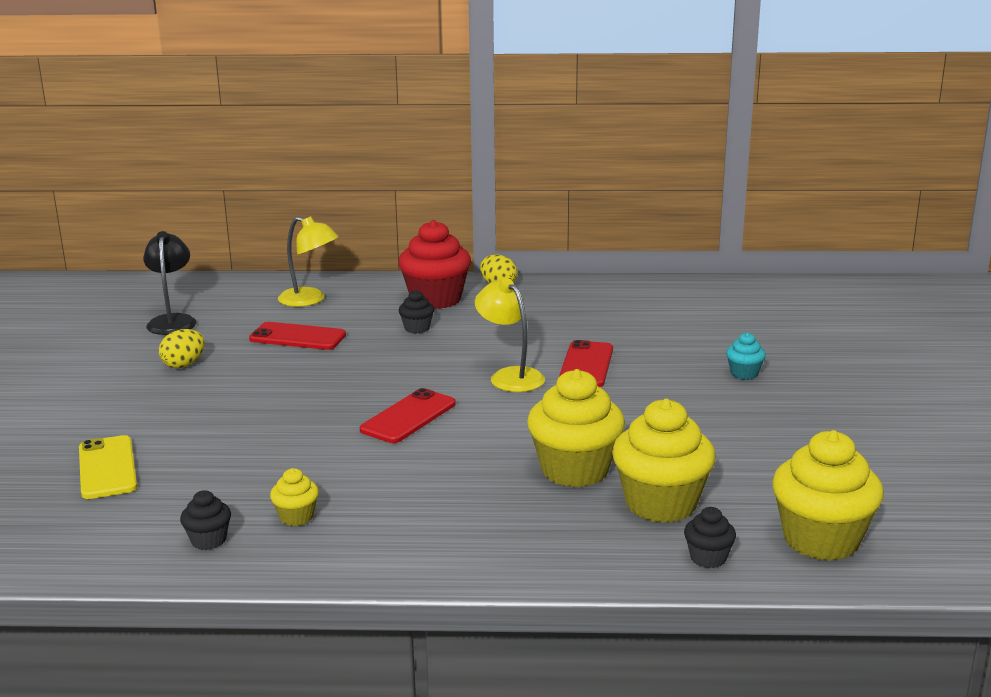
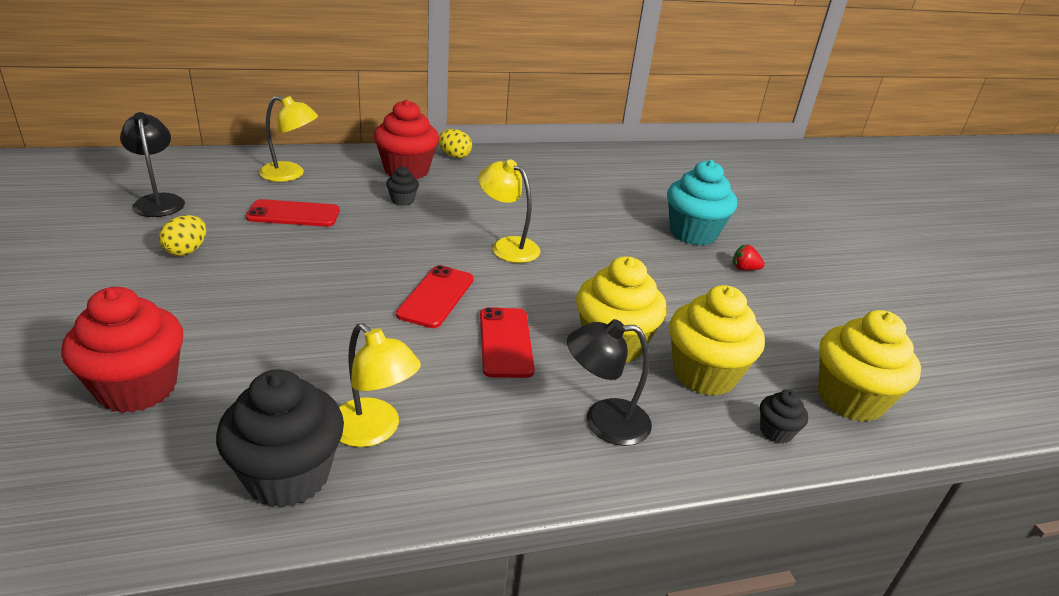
camera: 20 degrees left, 10 degrees up
(107, 468) = (137, 388): yellow phone -> red cupcake
(208, 540) = (288, 476): black cupcake -> black cupcake, size x2.13
(296, 517) = (374, 431): yellow cupcake -> yellow lamp
(523, 531) = (603, 421): none -> black lamp
(586, 365) = (565, 231): red phone -> red phone (505, 342)
(744, 374) = (693, 233): turquoise cupcake -> turquoise cupcake, size x2.13
(784, 412) = (744, 269): none -> red strawberry

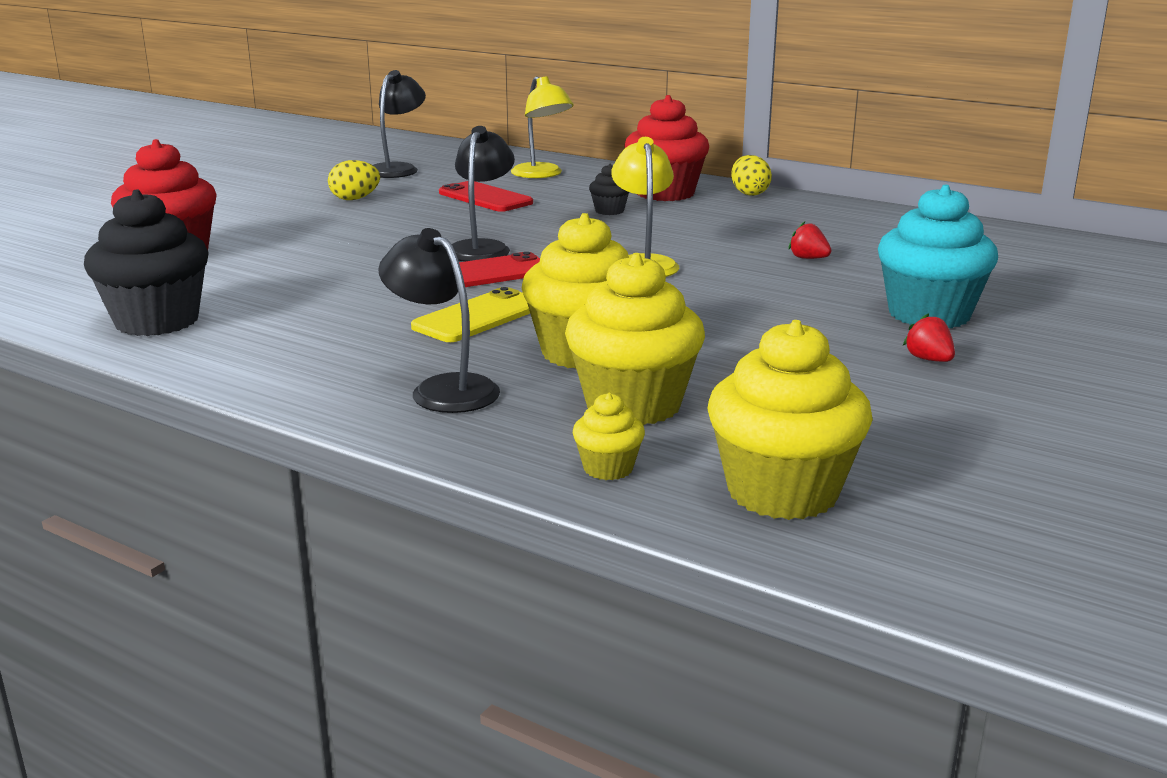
camera: 50 degrees right, 10 degrees down
(374, 431) = (256, 323): yellow lamp -> none
(387, 271) = (482, 248): none -> black lamp
(505, 342) = (479, 317): red phone -> yellow phone
(577, 207) = (808, 258): none -> red strawberry
(776, 432) = (608, 468): black cupcake -> yellow cupcake

